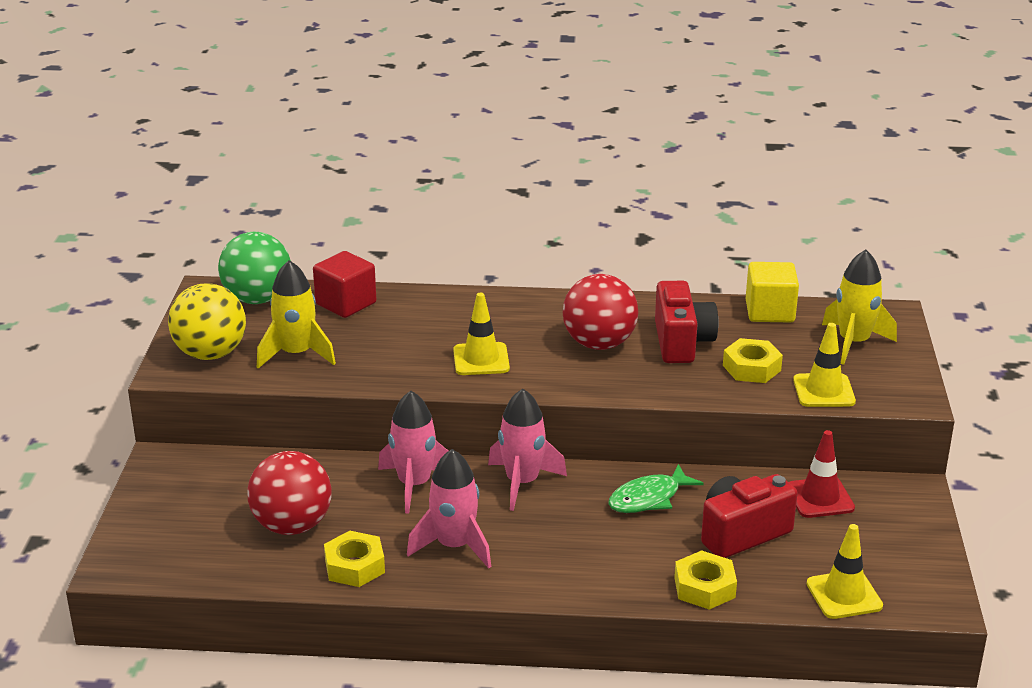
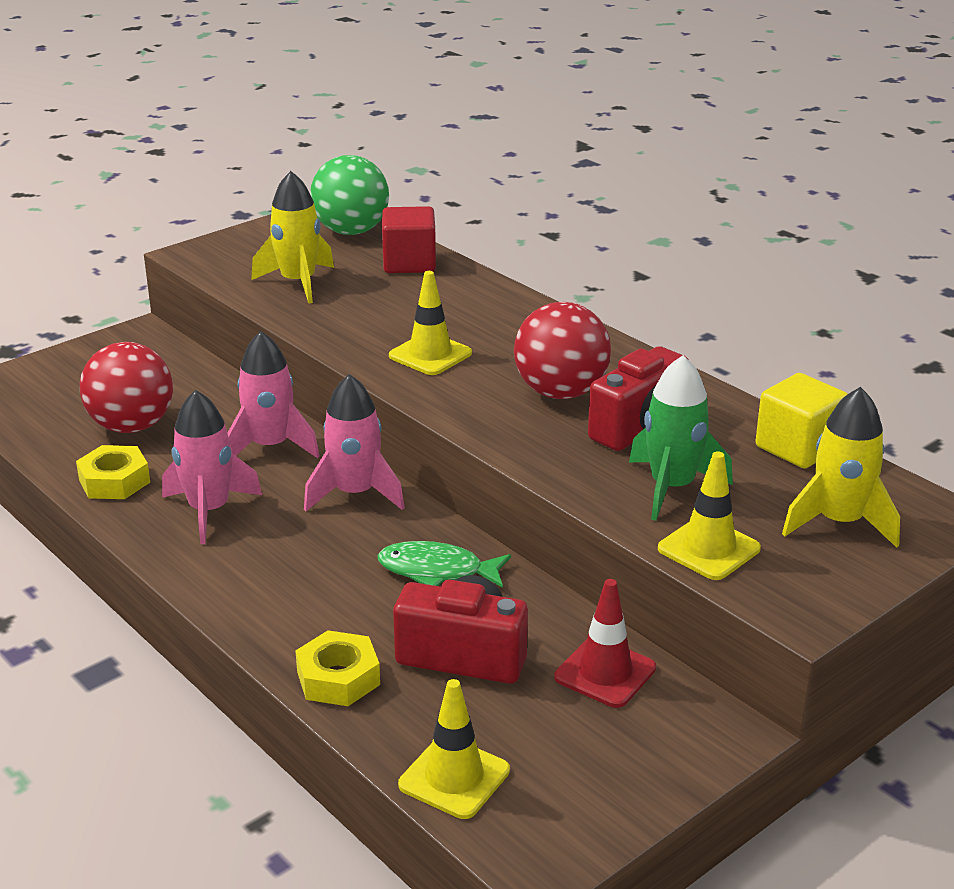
camera: 45 degrees right, 0 degrees up
(210, 354) = (241, 254): yellow ball -> none
(751, 368) = (672, 487): yellow nut -> green rocket

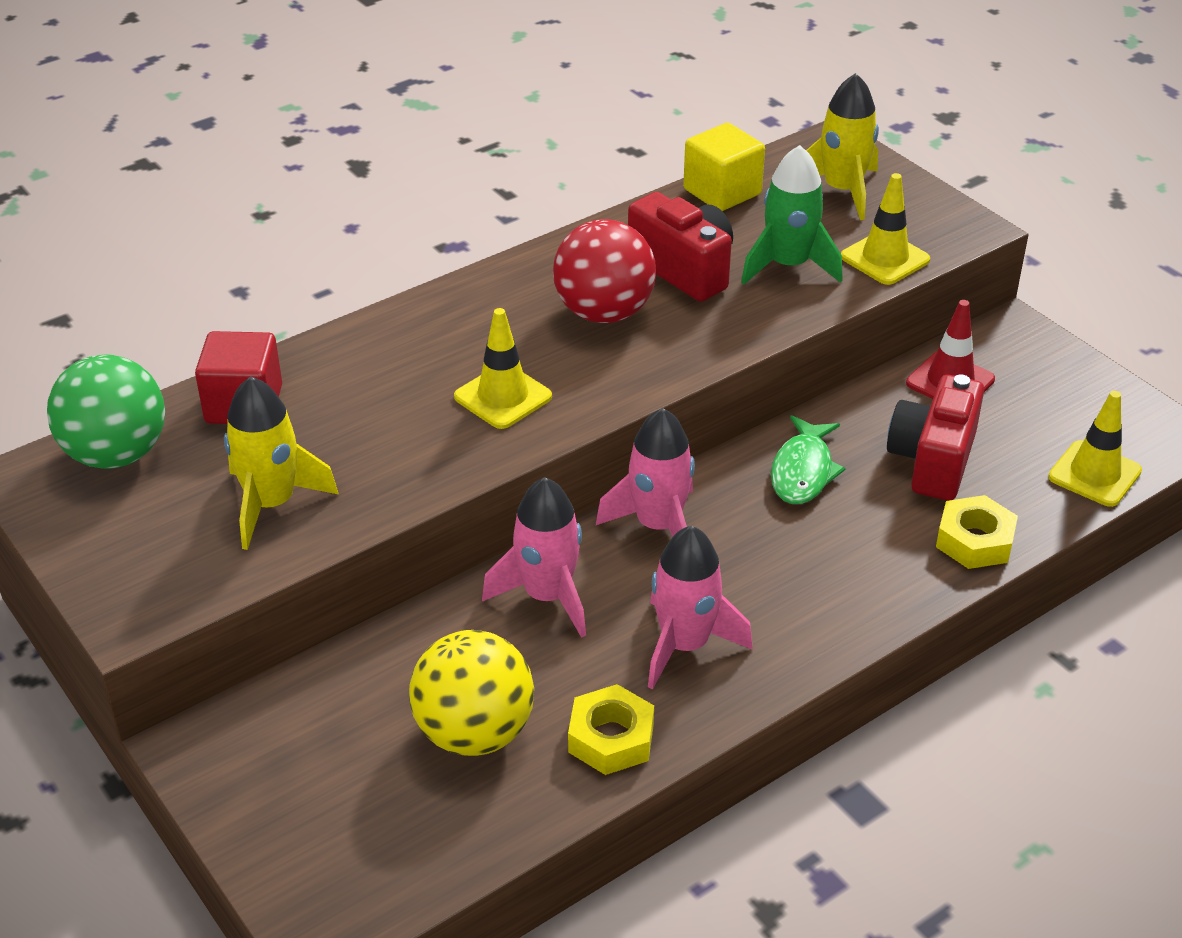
camera: 85 degrees left, 10 degrees up
(132, 426) = (474, 732): red ball -> yellow ball

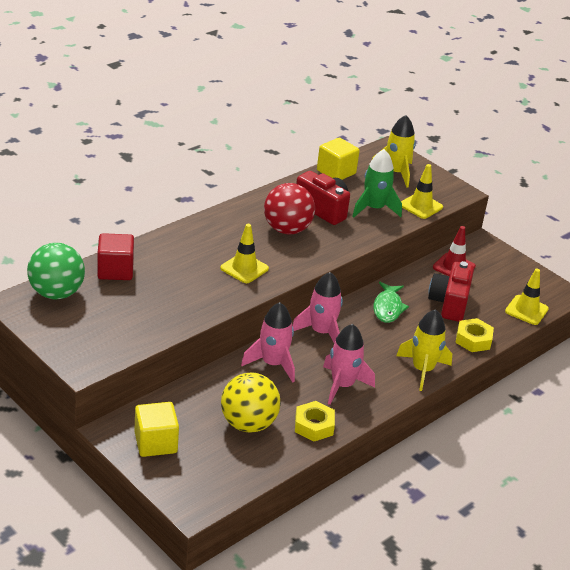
camera: 10 degrees left, 5 degrees down
(271, 504) = (140, 316): yellow rocket -> yellow rocket (422, 370)
(274, 775) = (155, 443): none -> yellow cube

